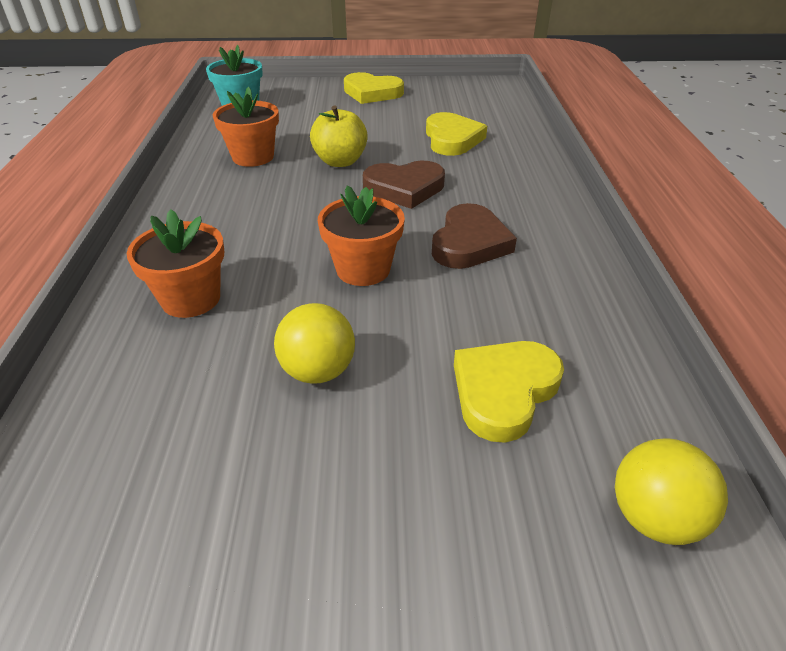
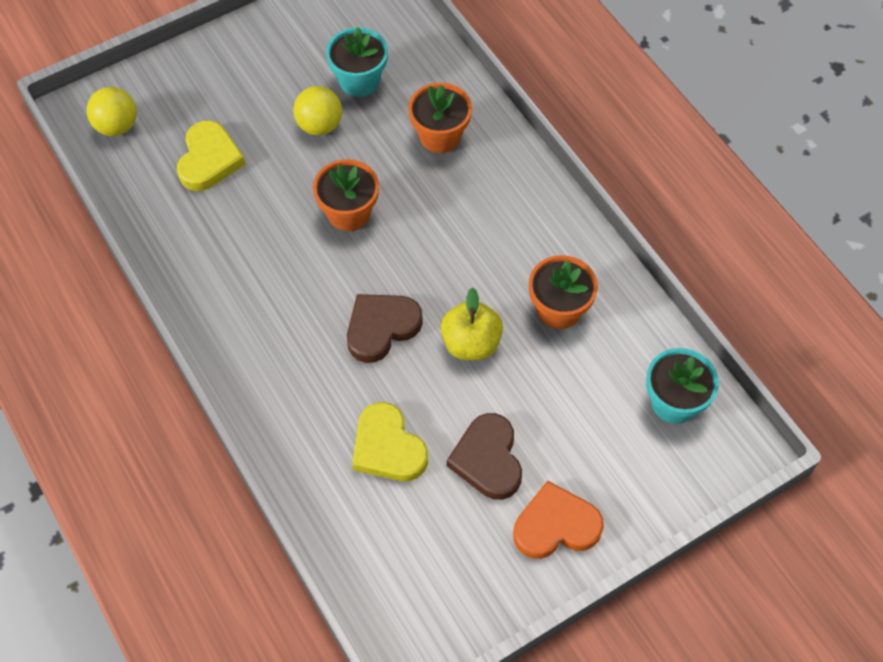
camera: 150 degrees right, 20 degrees up
(208, 409) = (359, 80): none -> turquoise flower pot
(372, 93) = (556, 525): yellow heart -> orange heart
(469, 243) = (287, 279): brown heart -> brown heart (488, 459)

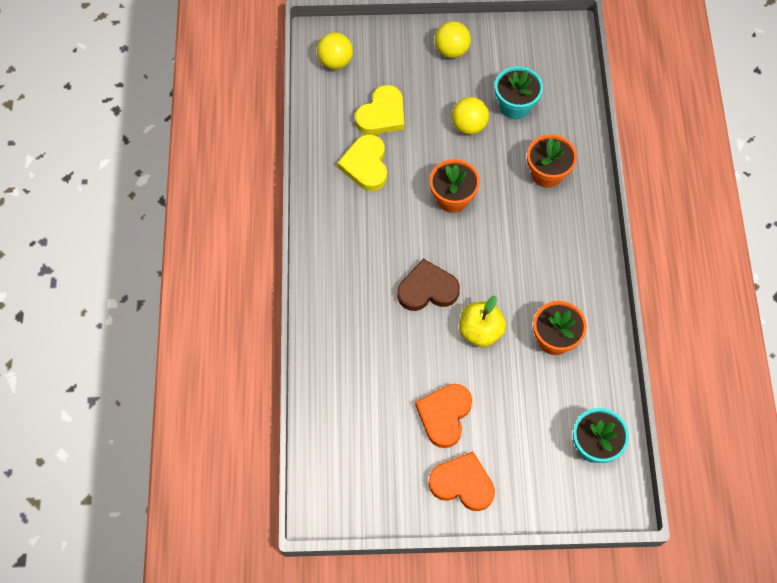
camera: 30 degrees right, 5 degrees up
(250, 54) = (451, 50): none -> yellow ball
(388, 447) = (385, 372): yellow heart -> yellow heart (366, 165)
(488, 459) = (444, 415): brown heart -> orange heart

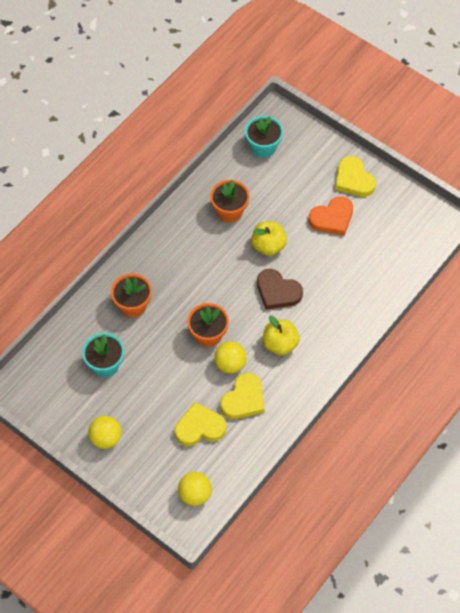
camera: 140 degrees left, 5 degrees down
(378, 239) = (280, 344): none -> yellow apple
(462, 483) = (353, 180): orange heart -> yellow heart
(469, 125) = (149, 374): yellow ball -> yellow ball (230, 364)

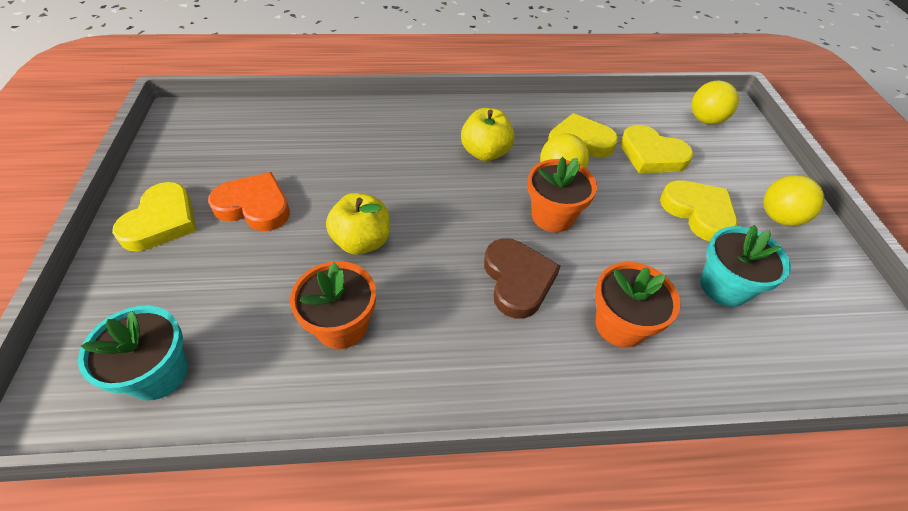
camera: 135 degrees left, 10 degrees down
(146, 403) = (698, 212): none -> yellow heart
(277, 292) = (422, 192): brown heart -> brown heart (517, 280)

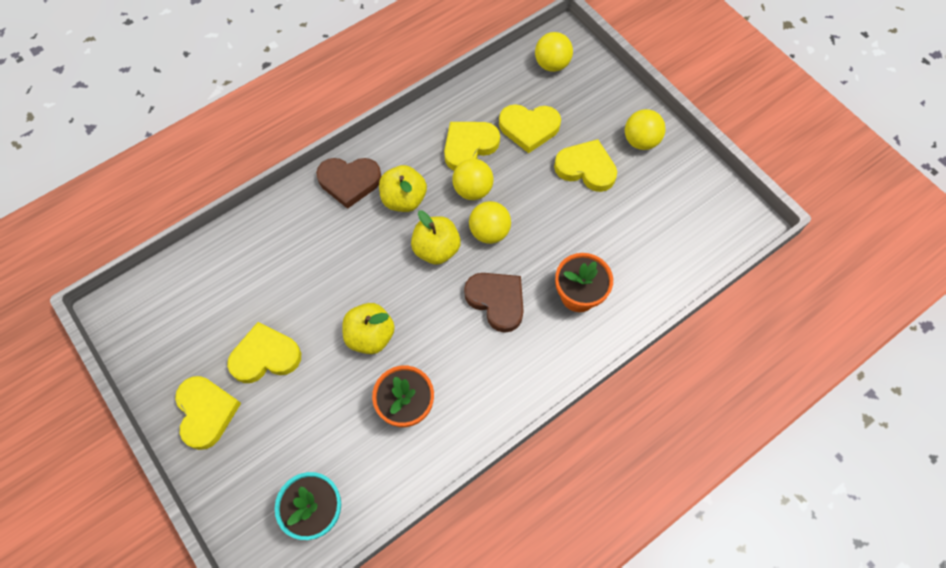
camera: 30 degrees left, 15 degrees up
(254, 206) = (265, 356): orange heart -> yellow heart
(446, 120) = (349, 182): none -> brown heart
(486, 204) = (436, 249): none -> yellow apple
(552, 216) = (489, 232): orange flower pot -> yellow ball
(724, 286) = (628, 225): turquoise flower pot -> none

